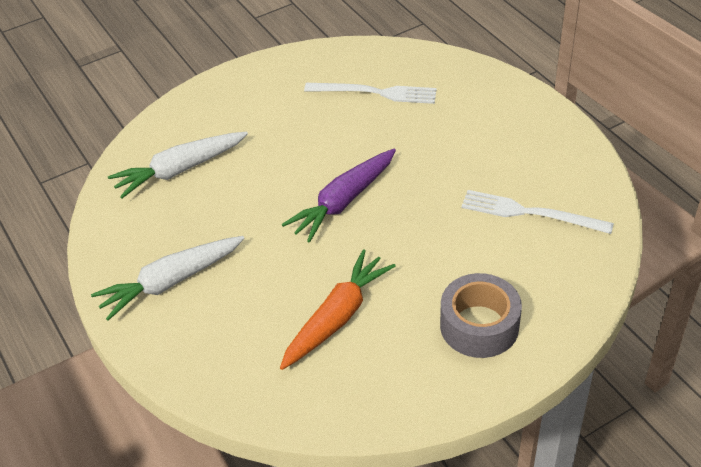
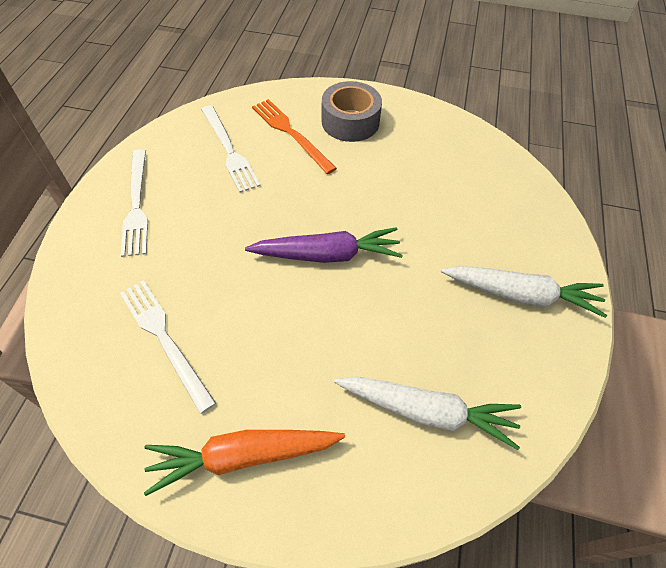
camera: 140 degrees left, 10 degrees up
(336, 317) = (425, 183): orange carrot -> orange carrot (243, 456)
(510, 268) = (290, 133): none -> orange fork
(518, 130) = (137, 205): none -> white fork

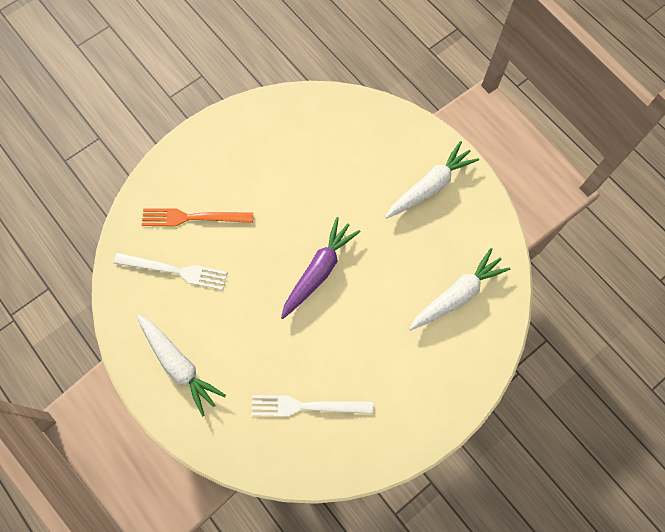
camera: 50 degrees left, 15 degrees up
(137, 205) = (179, 364): white fork -> white carrot
(243, 456) = (413, 405): orange carrot -> none
(350, 121) = (215, 169): grey tape -> none

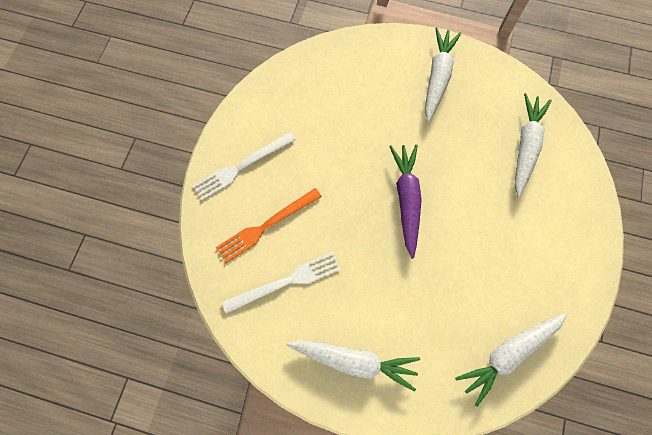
camera: 35 degrees left, 0 degrees up
(300, 446) = (508, 354): none -> white carrot
(306, 406) = (486, 317): white fork -> white fork (241, 167)

